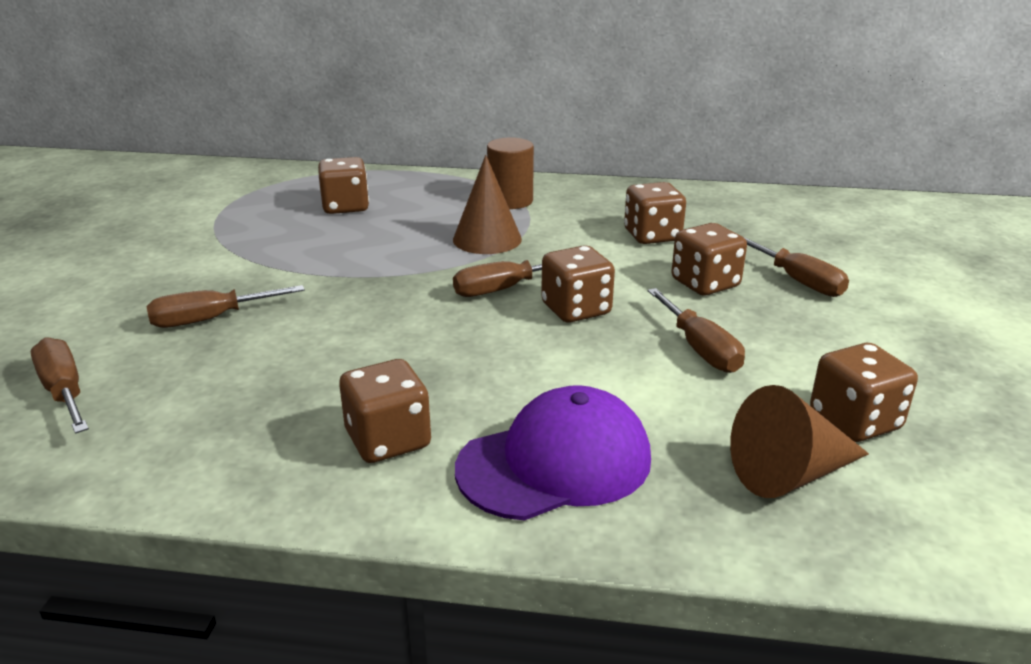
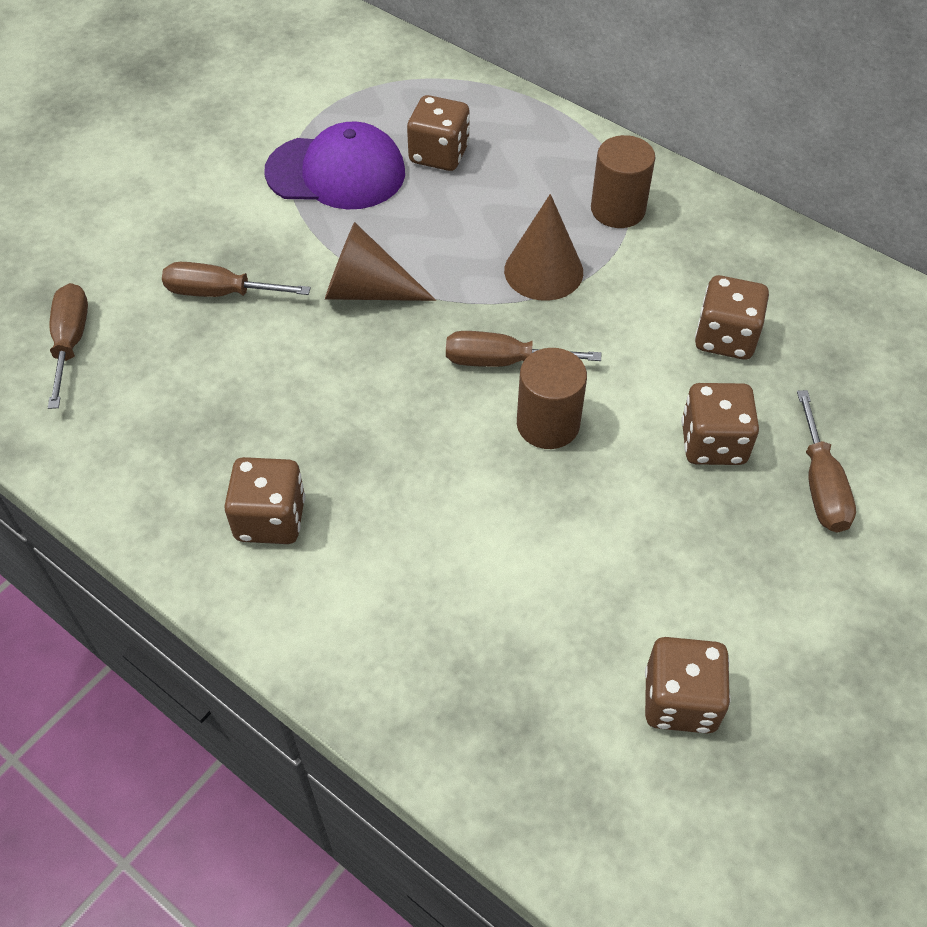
camera: 30 degrees right, 25 degrees up
(555, 463) = (380, 612): purple cap -> purple cap (336, 172)
(576, 309) = (548, 424): brown dice -> brown cylinder
(700, 349) = (621, 536): brown screwdriver -> none
(790, 474) = (562, 726): brown cone -> brown cone (367, 291)

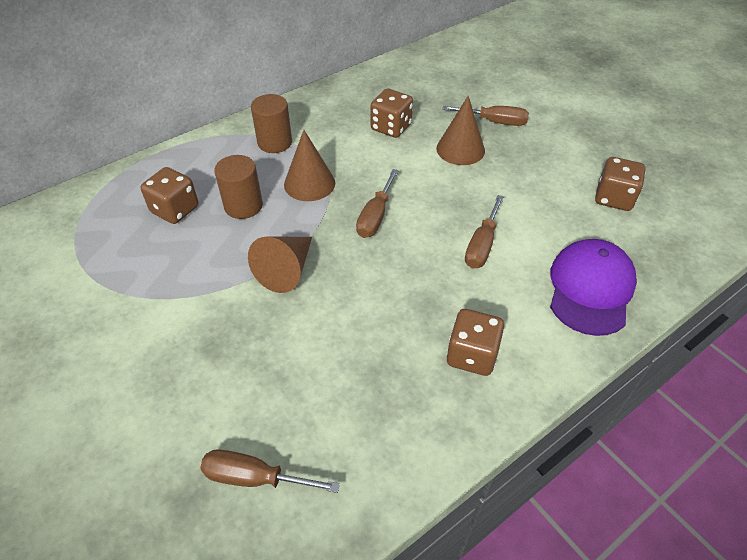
camera: 75 degrees left, 5 degrees down
(220, 293) = (248, 359): brown screwdriver -> brown screwdriver (482, 245)
(336, 172) = (157, 268): purple cap -> purple cap (590, 289)
(548, 424) = (430, 207): brown cylinder -> brown cylinder (243, 206)
(713, 443) = (460, 149): brown dice -> brown cone

